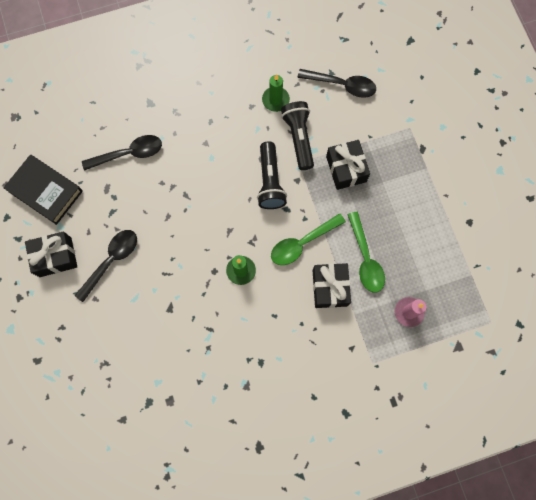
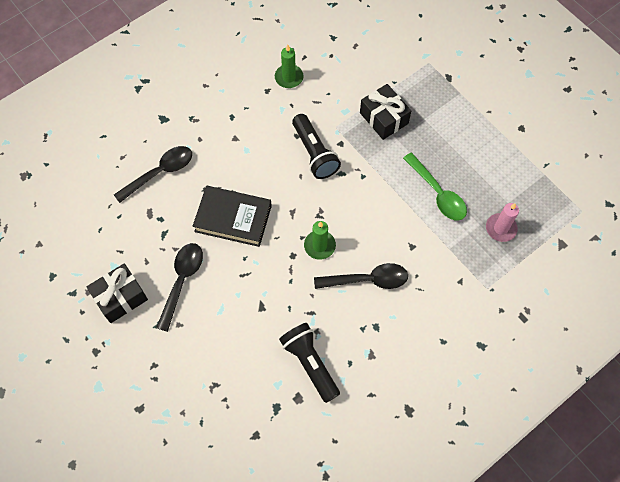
camera: 20 degrees left, 10 degrees down
(45, 191) = (85, 236): black book -> black book (233, 218)
(299, 138) = (326, 105): black flashlight -> black flashlight (310, 363)
(302, 243) = (370, 199): green spoon -> none
(330, 288) = (415, 232): black gift -> none
(342, 85) = (348, 45): black spoon -> black spoon (367, 280)

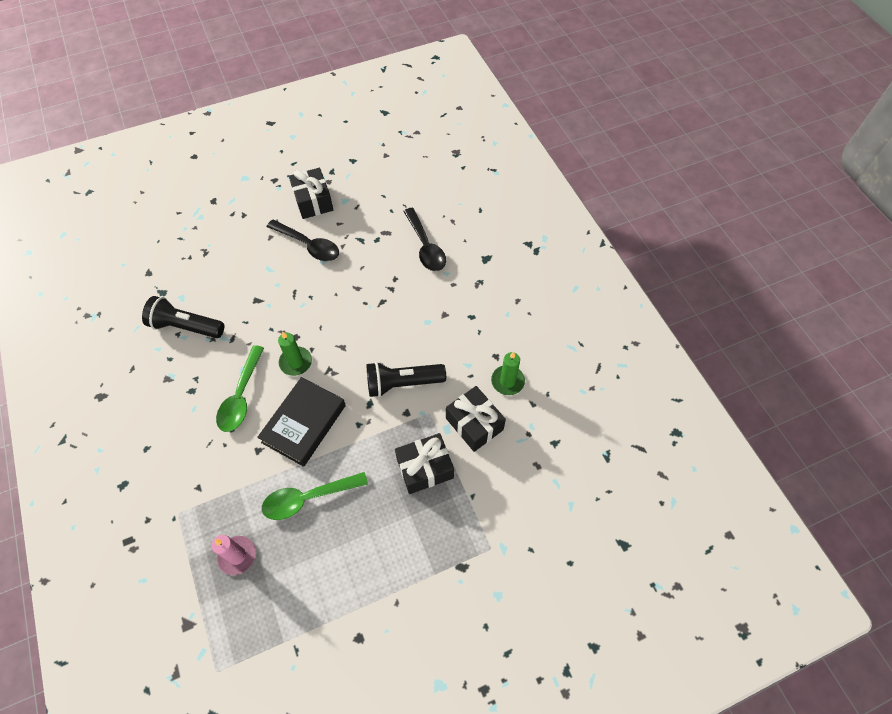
camera: 105 degrees right, 5 degrees down
(233, 218) = (354, 295): black book -> black book (304, 424)
(310, 363) = (186, 326): black flashlight -> black flashlight turned 150 degrees counterclockwise
(335, 93) = (474, 424): none -> black gift
(367, 280) = (241, 396): black spoon -> green spoon

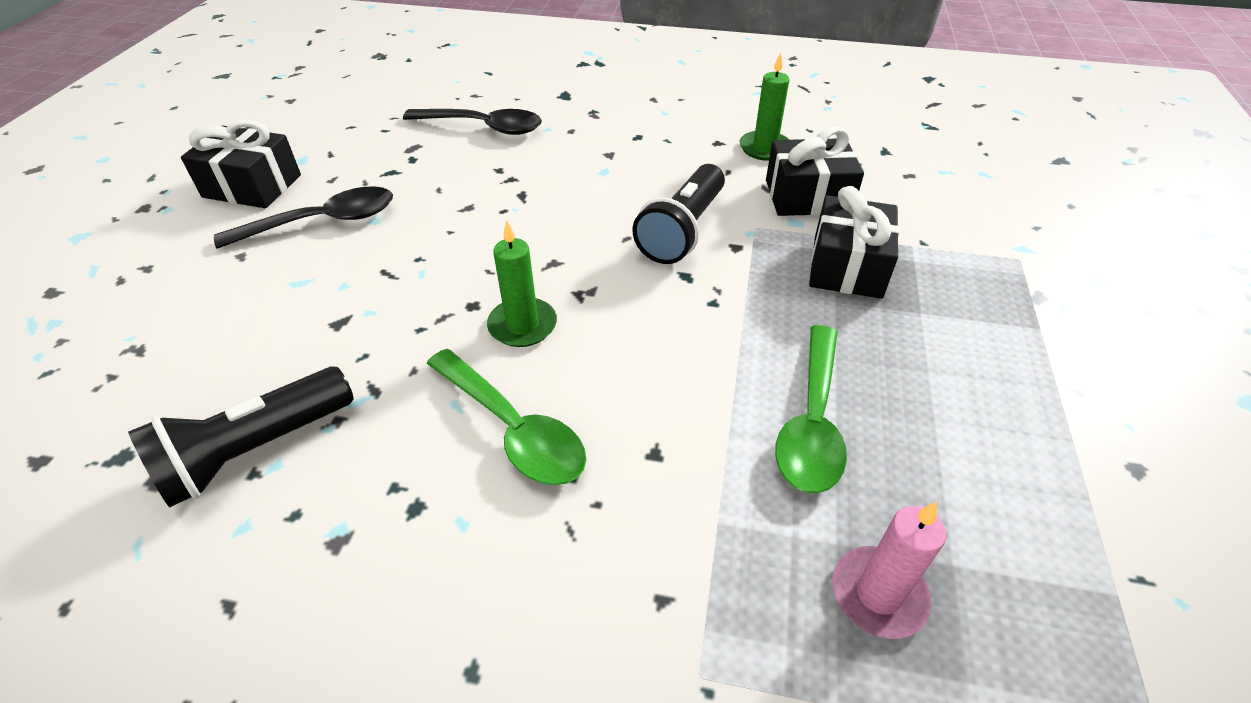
camera: 55 degrees left, 15 degrees down
(304, 424) = (655, 365): black book -> none

